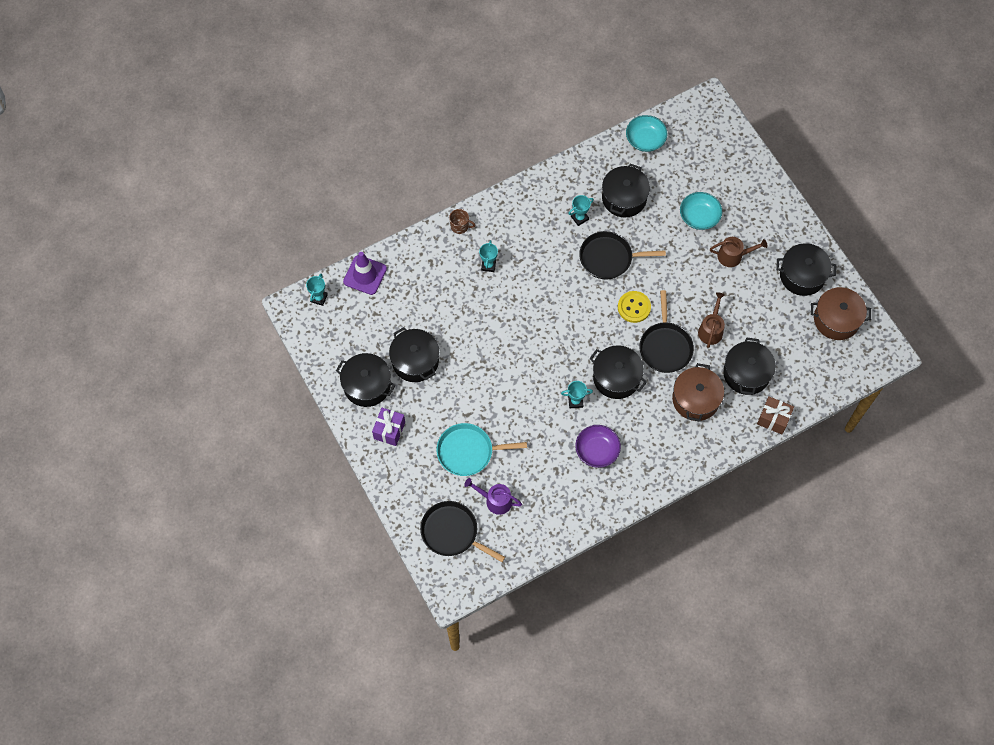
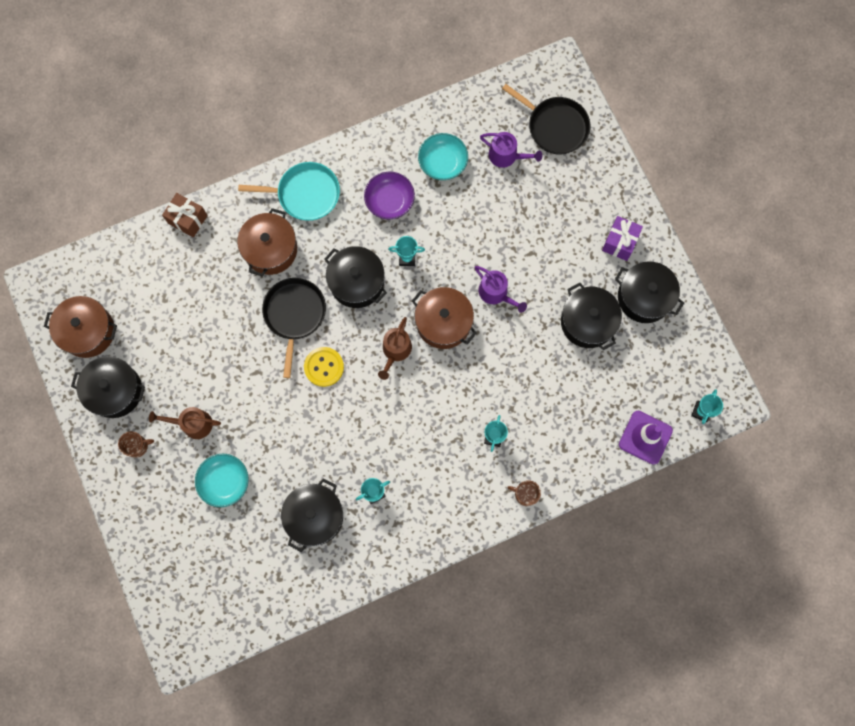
camera: 175 degrees left, 10 degrees up
(468, 451) = (532, 211): turquoise pan -> turquoise pan (305, 194)
(495, 378) = (496, 293): none -> purple watering can
(538, 350) = (443, 322): none -> brown pot
(609, 258) = (345, 434): black pan -> none
(645, 139) = (274, 601): turquoise bowl -> turquoise bowl (442, 162)
(711, 330) = (237, 331): brown watering can -> brown watering can (395, 351)
(746, 373) = (207, 274): black pot -> none
(774, 236) = (137, 446): none -> brown mug

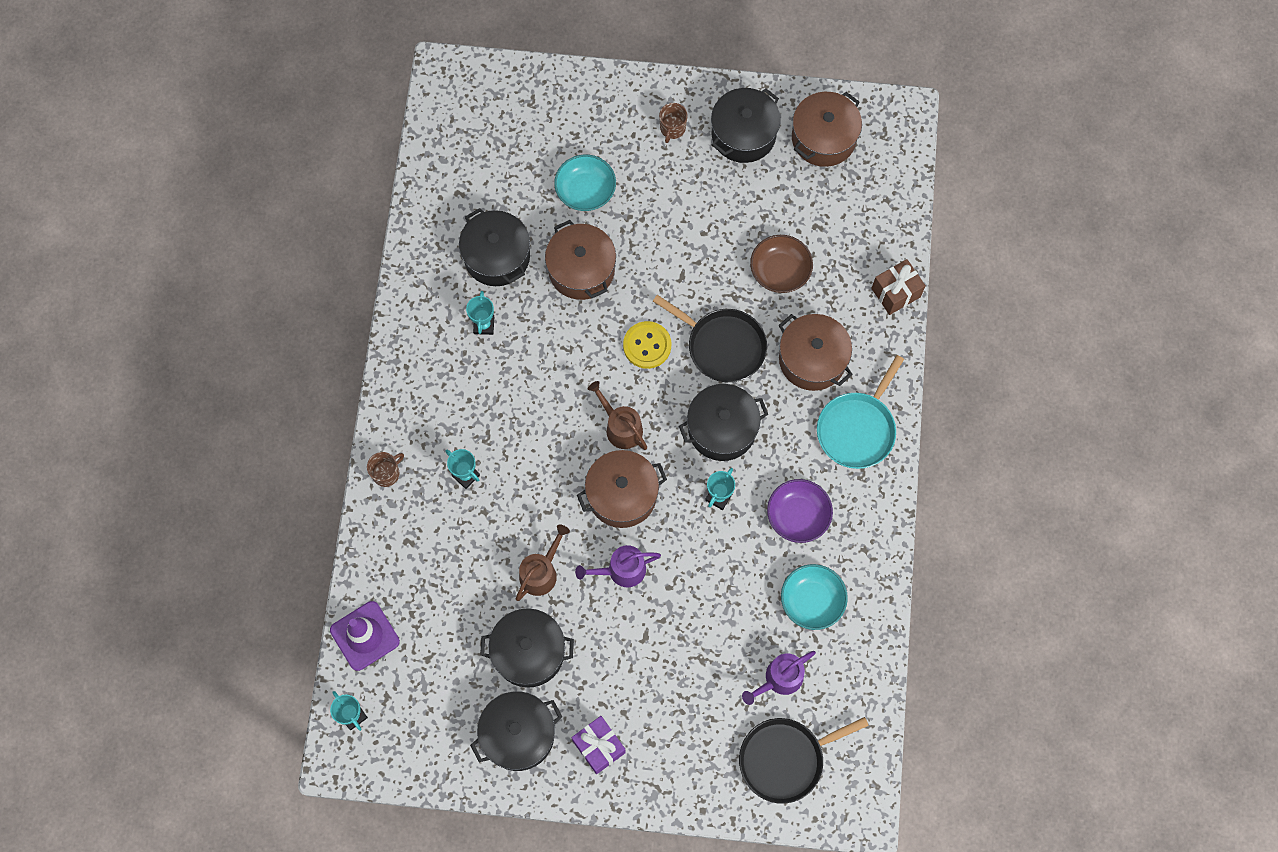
camera: 120 degrees right, 5 degrees down
(193, 424) = (663, 190): brown watering can -> brown watering can (541, 572)
(214, 306) = (780, 271): none -> brown bowl
(291, 447) = (581, 269): none -> brown pot

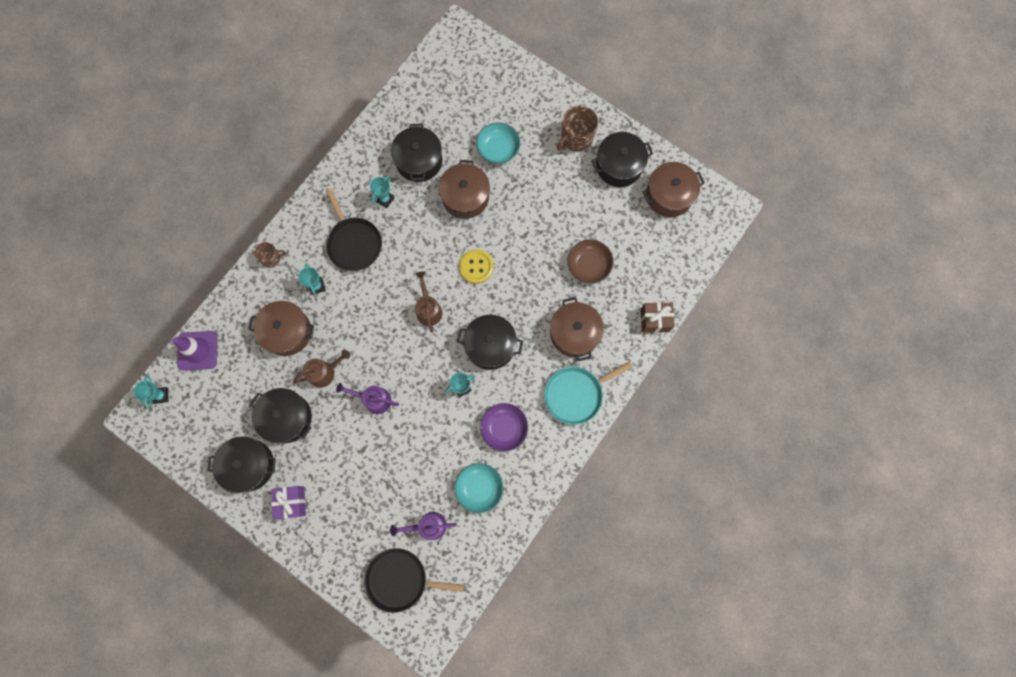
camera: 30 degrees right, 5 degrees up
(622, 495) = (403, 352): brown pot -> brown pot (287, 332)
(672, 128) = (576, 138): brown mug -> brown mug, size x1.72
(722, 346) = (523, 293): black pan -> black pan (354, 243)

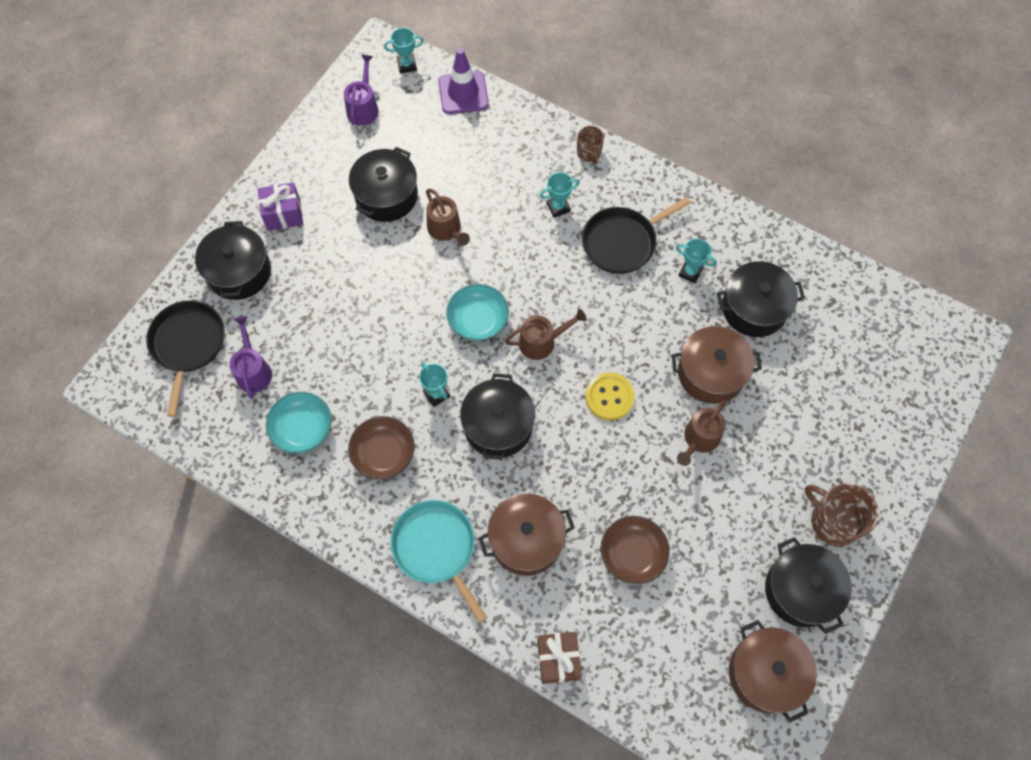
camera: 85 degrees right, 10 degrees down
(249, 465) = (327, 164): black pot -> black pot (239, 272)
(287, 332) = (494, 182): brown pot -> none
(374, 399) = (414, 289): purple watering can -> purple watering can (363, 107)
(498, 149) = (793, 411): turquoise bowl -> turquoise bowl (478, 320)
(504, 428) = (383, 453): purple bowl -> brown bowl
(513, 211) = (699, 439): none -> brown watering can

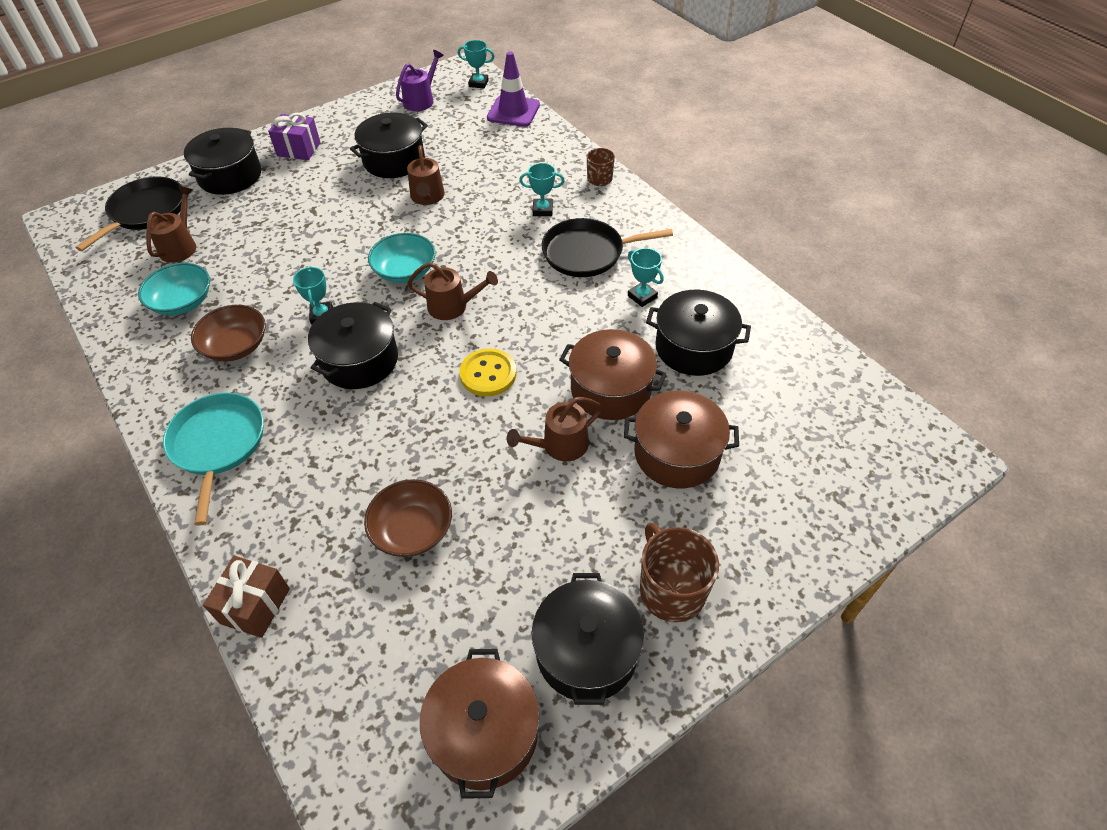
camera: 25 degrees right, 15 degrees down
(253, 371) = (180, 246): purple watering can -> brown watering can
(526, 540) = (311, 471): brown pot -> brown pot (677, 453)

